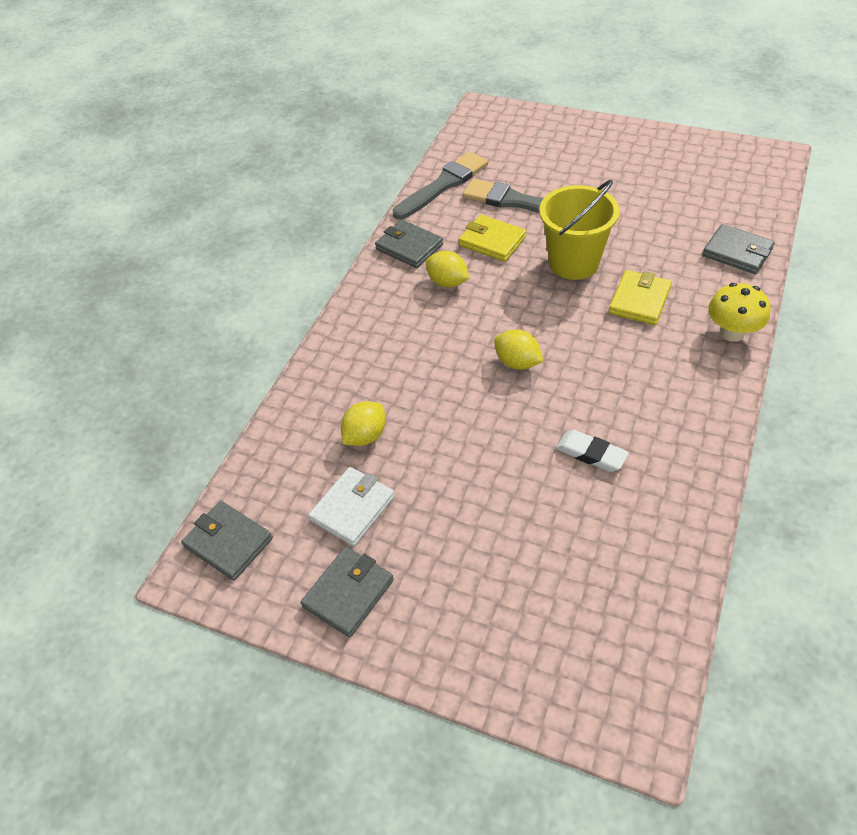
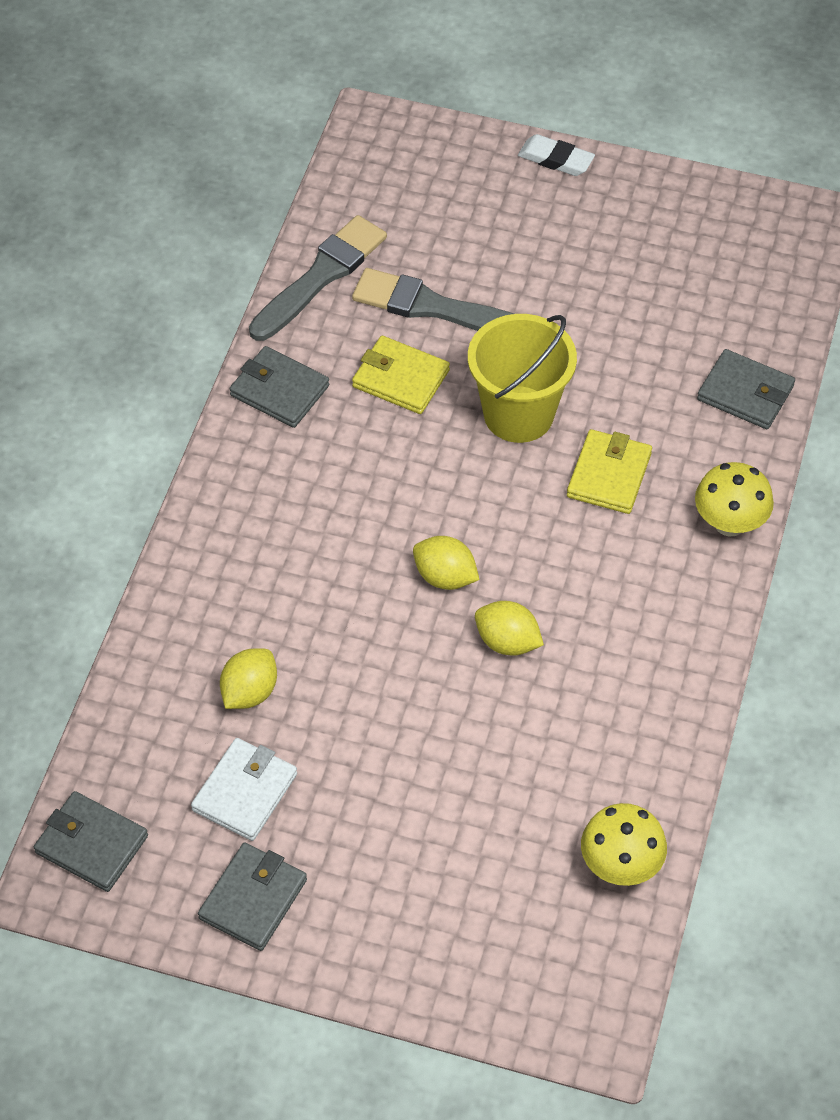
camera: 10 degrees left, 5 degrees up
(447, 282) = (340, 450): yellow lemon -> yellow lemon (507, 642)
(591, 454) = (543, 705): white eraser -> white eraser (556, 159)
(656, 583) = (620, 865): none -> yellow mushroom

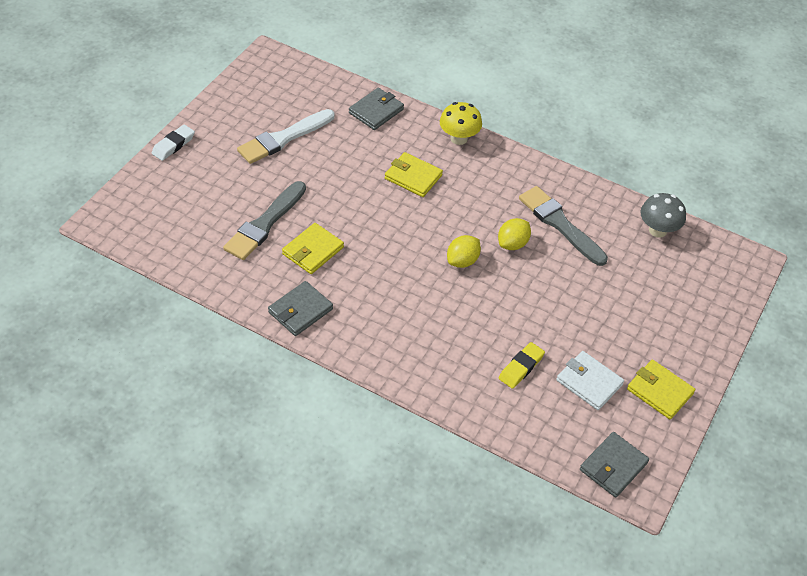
camera: 80 degrees left, 5 degrees down
(249, 692) = (521, 367): yellow lemon -> yellow eraser
(253, 899) = (659, 391): grey wallet -> yellow wallet
(321, 276) = (216, 272): grey brush -> grey brush (560, 224)
(518, 414) = (358, 204): yellow bucket -> none
(620, 865) = (657, 230): yellow mushroom -> grey mushroom
(626, 286) = (283, 138): none -> white brush

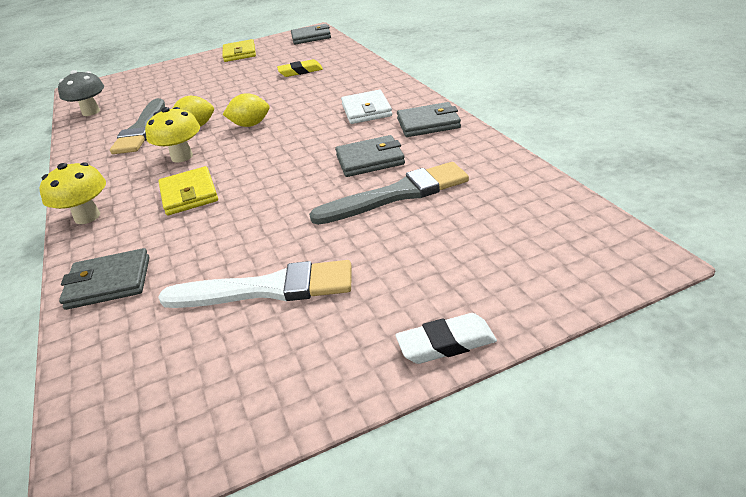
camera: 135 degrees left, 15 degrees down
(313, 251) = (370, 160): yellow wallet -> grey wallet
(471, 207) = (182, 157): none -> yellow mushroom
(589, 382) = (271, 61): white wallet -> white wallet (366, 110)

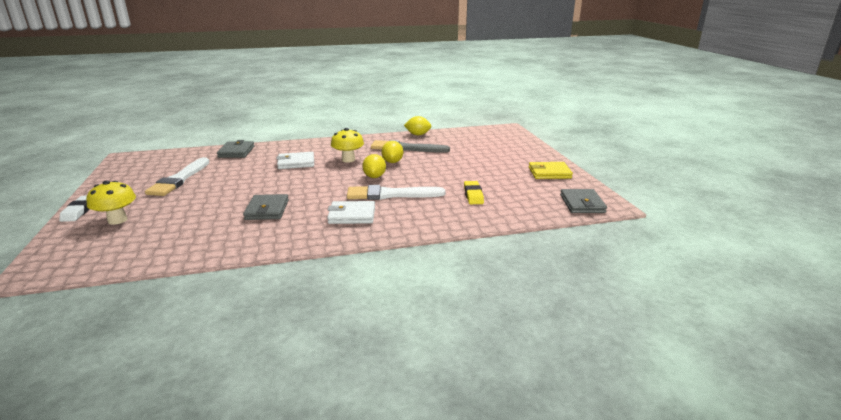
camera: 95 degrees right, 10 degrees down
(79, 134) = (418, 134): none -> yellow lemon
(87, 217) = (304, 144): yellow mushroom -> yellow mushroom (117, 220)
(91, 112) = (454, 134): grey mushroom -> none
(189, 194) = (296, 163): yellow wallet -> white wallet
(306, 105) = (390, 195): none -> white brush
(397, 194) = (211, 214): grey brush -> none
(428, 123) = (295, 236): grey wallet -> none

